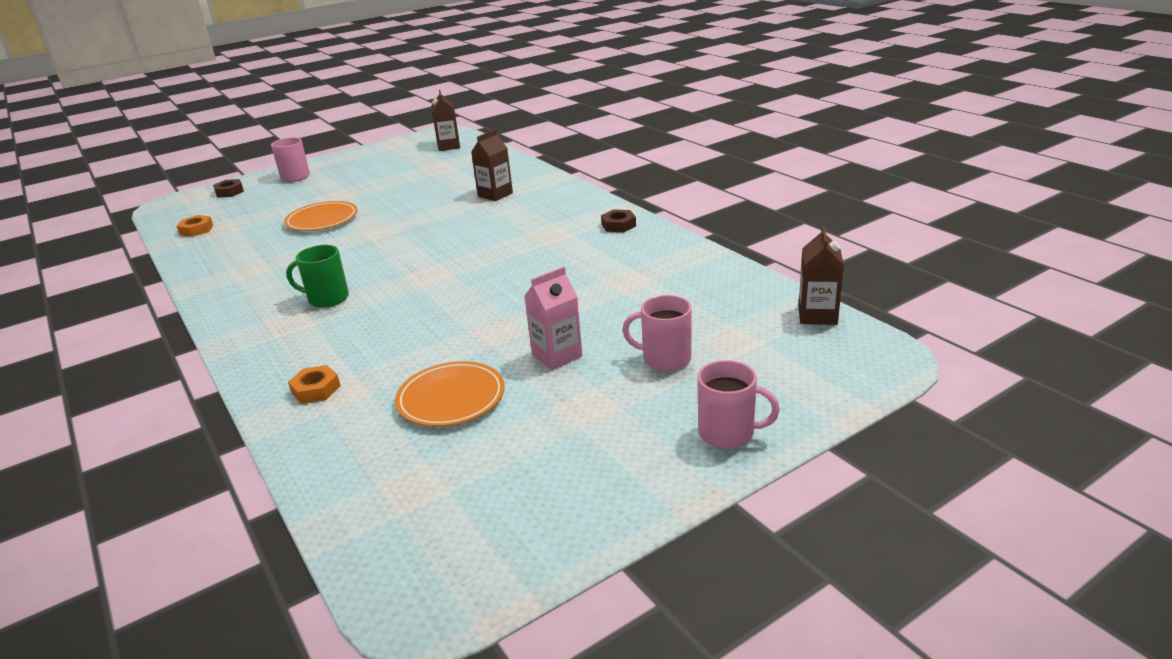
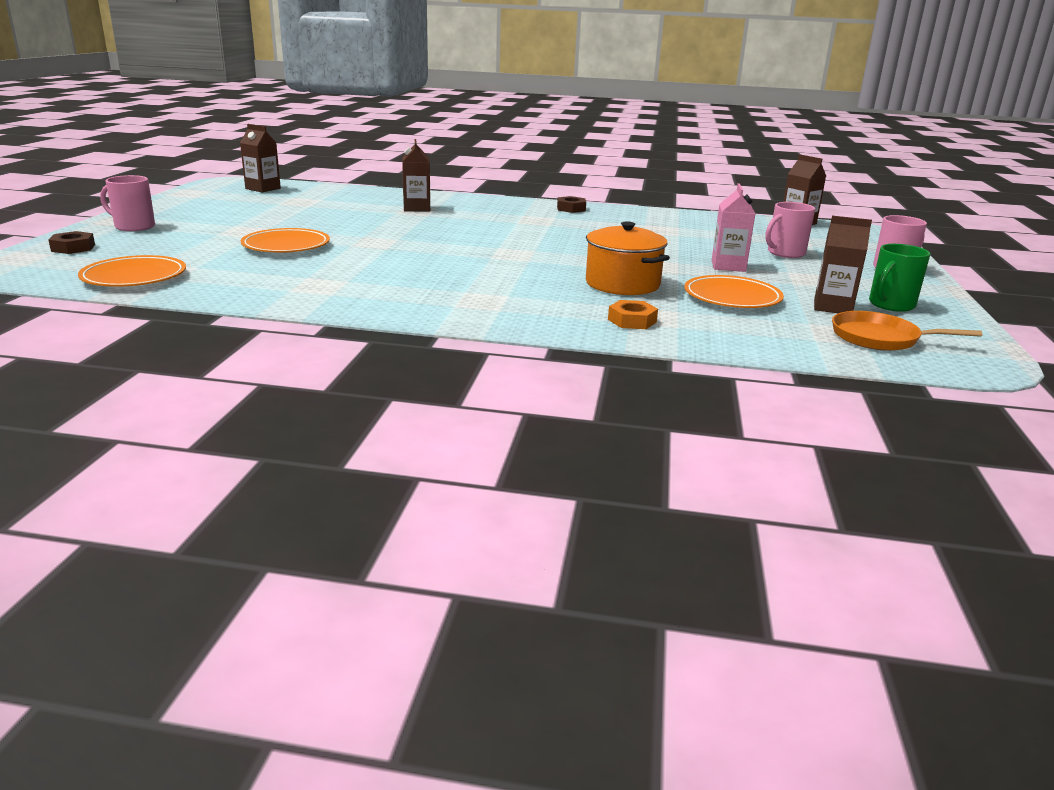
camera: 50 degrees left, 5 degrees down
(196, 230) = (134, 277): orange nut -> orange plate
(327, 299) = (468, 282): green mug -> green mug (890, 305)
(414, 343) = (622, 284): none -> orange pot
(429, 516) = (879, 338): none -> orange pan
(501, 454) = (832, 307): none -> brown carton

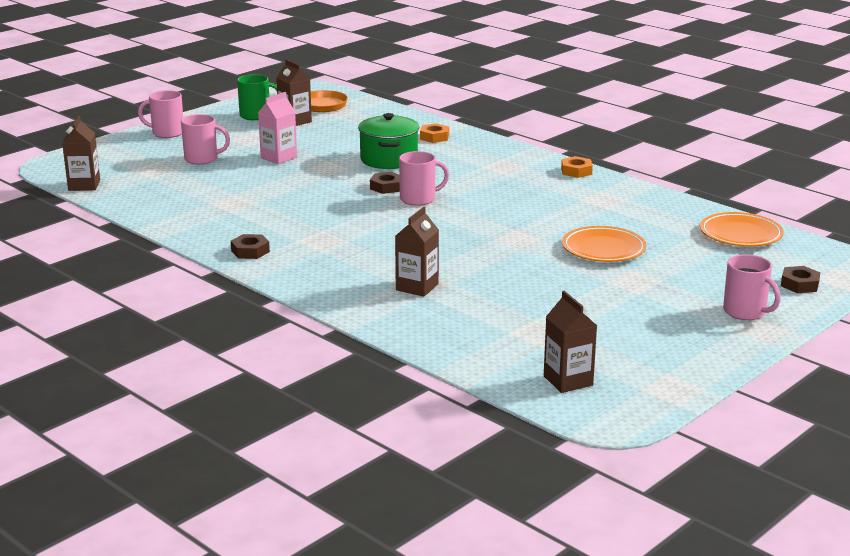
camera: 145 degrees left, 0 degrees up
(384, 311) = (576, 171): none -> orange nut
(516, 255) = (419, 199): none -> pink mug
(566, 259) = (386, 187): none -> brown nut
(622, 284) = (389, 159): orange pot -> green pot
(732, 297) = (339, 137): orange plate -> none

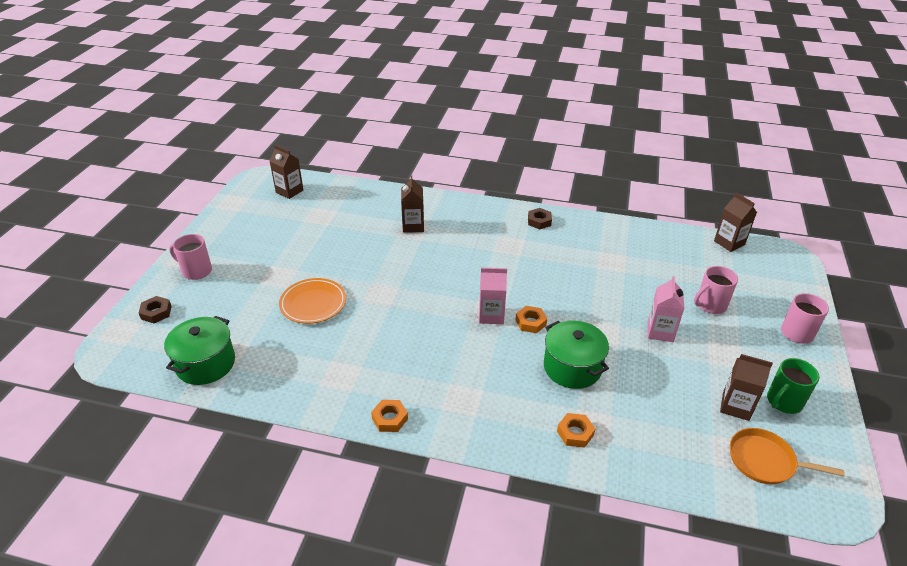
camera: 150 degrees right, 15 degrees up
(386, 187) = (530, 322): brown nut -> orange nut
(419, 199) = (491, 315): pink mug -> pink carton
(740, 234) = (205, 363): orange plate -> green pot

